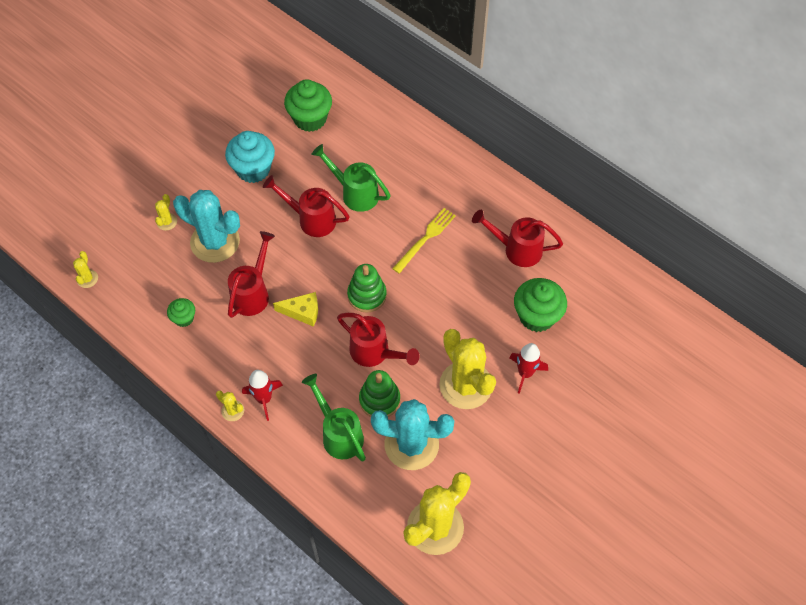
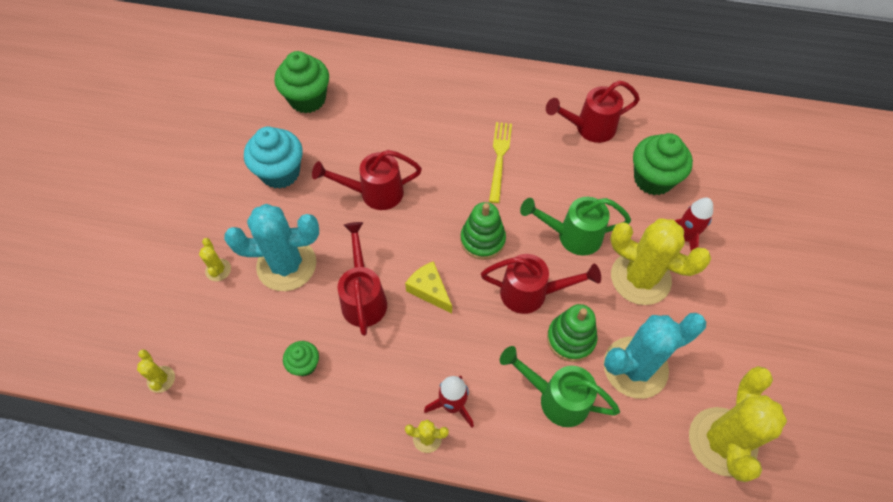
camera: 30 degrees left, 0 degrees up
(302, 312) = (429, 290): yellow cheese -> yellow cheese turned 105 degrees counterclockwise
(355, 193) = (401, 148): green watering can -> green watering can (572, 236)

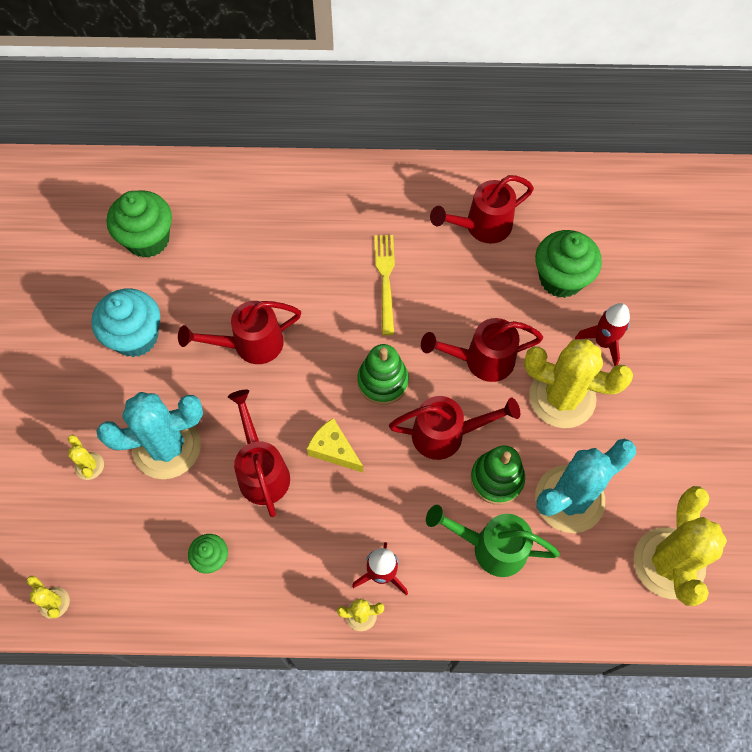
camera: 10 degrees left, 5 degrees up
(572, 236) = (481, 360): green watering can -> red watering can

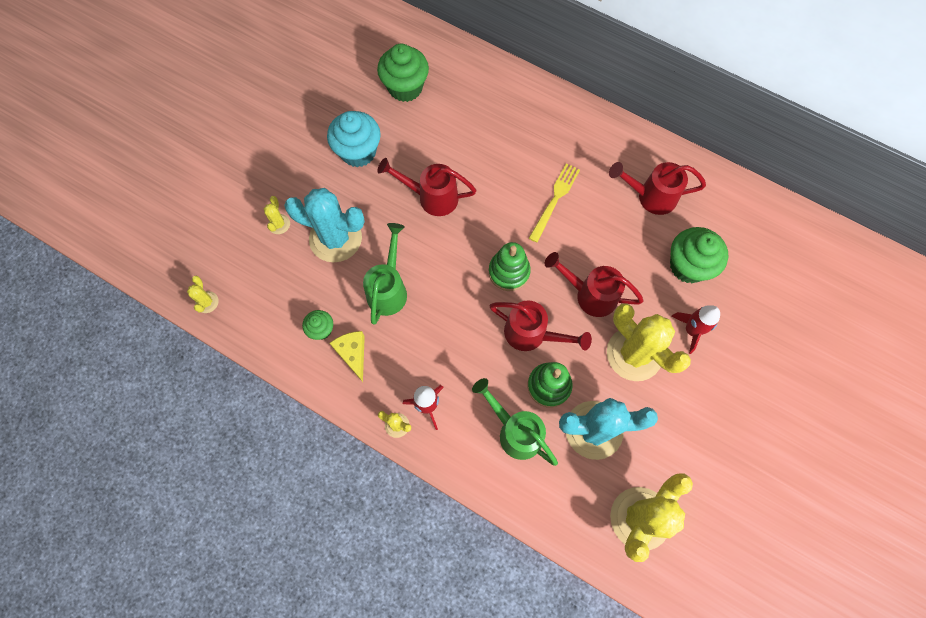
camera: 30 degrees right, 5 degrees up
(262, 470) = (388, 289): red watering can -> green watering can
(334, 450) = (446, 301): yellow cheese -> yellow cheese (352, 354)

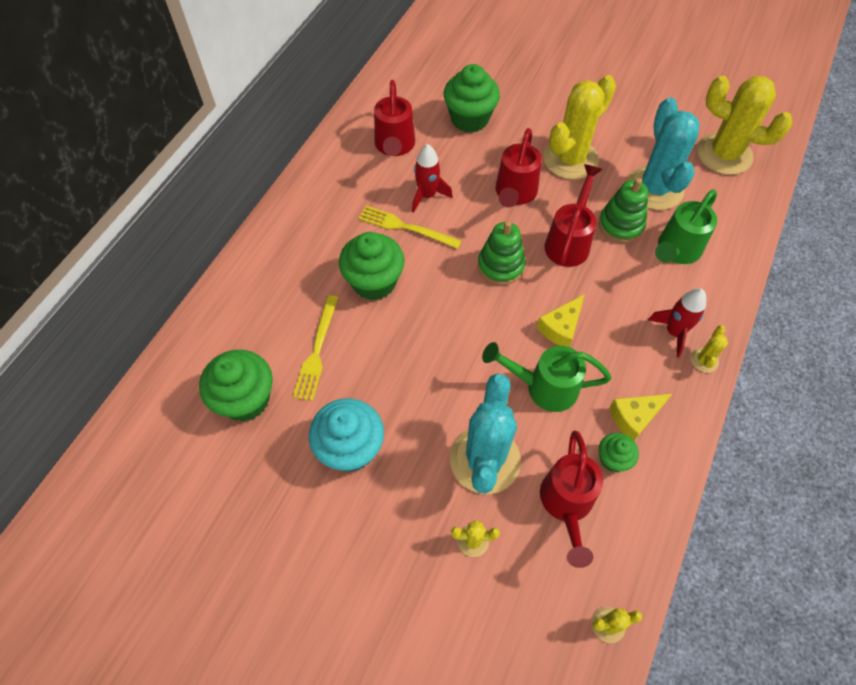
camera: 95 degrees left, 10 degrees down
(432, 197) = (413, 351): red watering can -> red watering can (566, 504)
(440, 132) = (317, 351): none -> yellow fork
(442, 311) = (561, 327): none -> yellow cheese
(499, 173) = (374, 282): none -> green cupcake
(691, 330) = (536, 118): red rocket -> red rocket (427, 196)

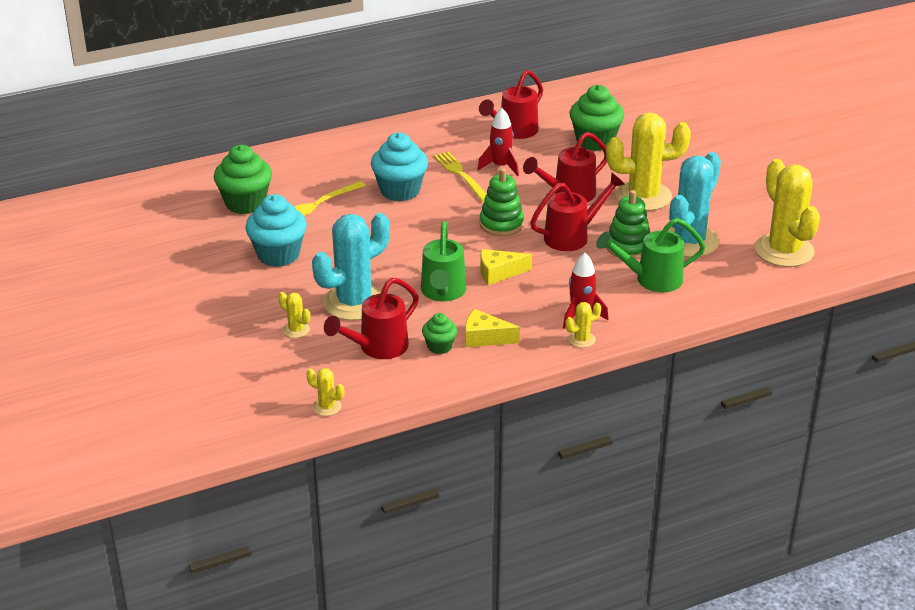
camera: 40 degrees right, 25 degrees down
(374, 282) = (400, 191): green cupcake -> turquoise cupcake
(544, 387) = (443, 293): green watering can -> green watering can turned 135 degrees counterclockwise

